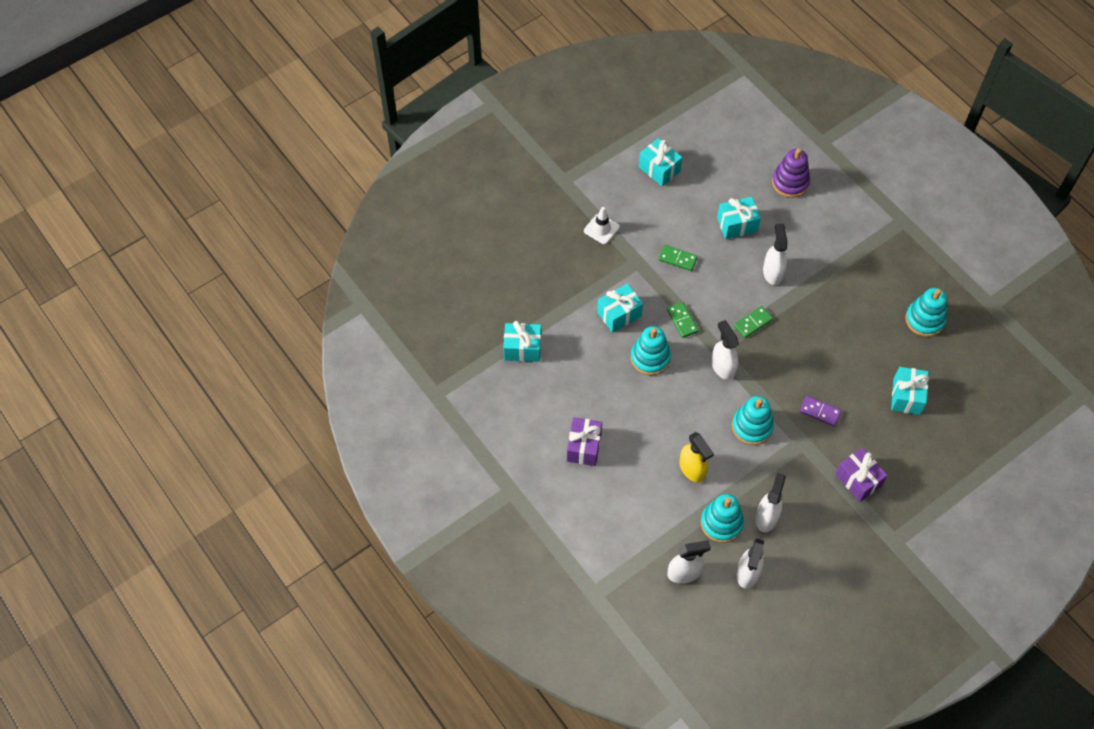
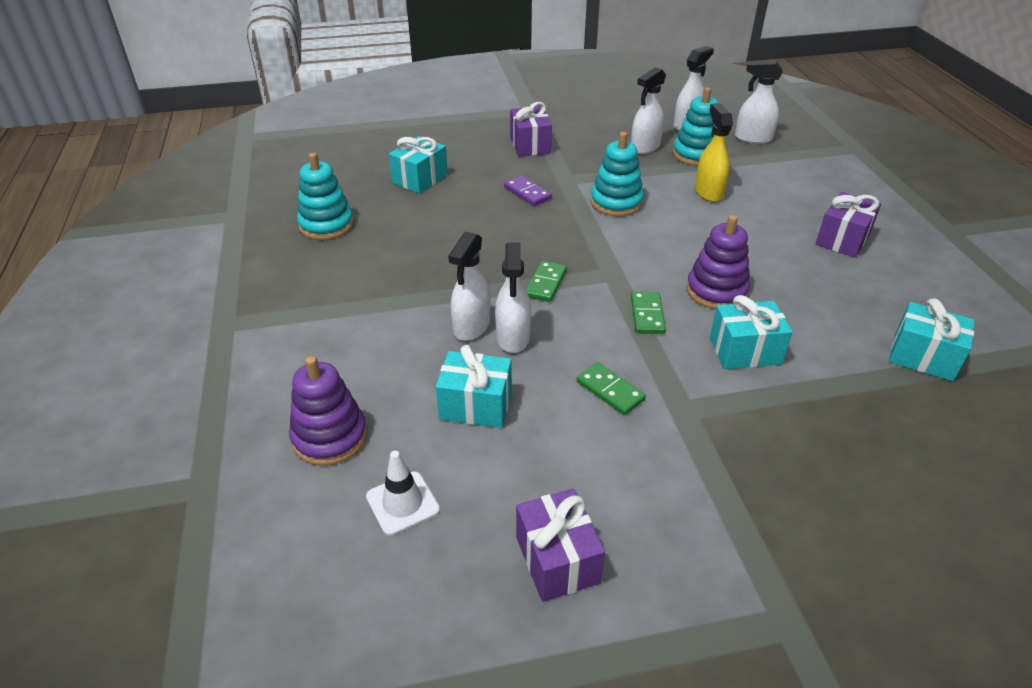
camera: 155 degrees left, 20 degrees down
(601, 229) = (731, 485): white traffic cone -> white traffic cone (402, 503)
(650, 358) = (716, 291): turquoise stacking toy -> purple stacking toy
(659, 169) = (557, 560): turquoise gift -> purple gift
(723, 367) = (618, 256): white spray bottle -> white spray bottle (513, 337)
(753, 323) = (545, 283): green domino -> green domino turned 60 degrees counterclockwise

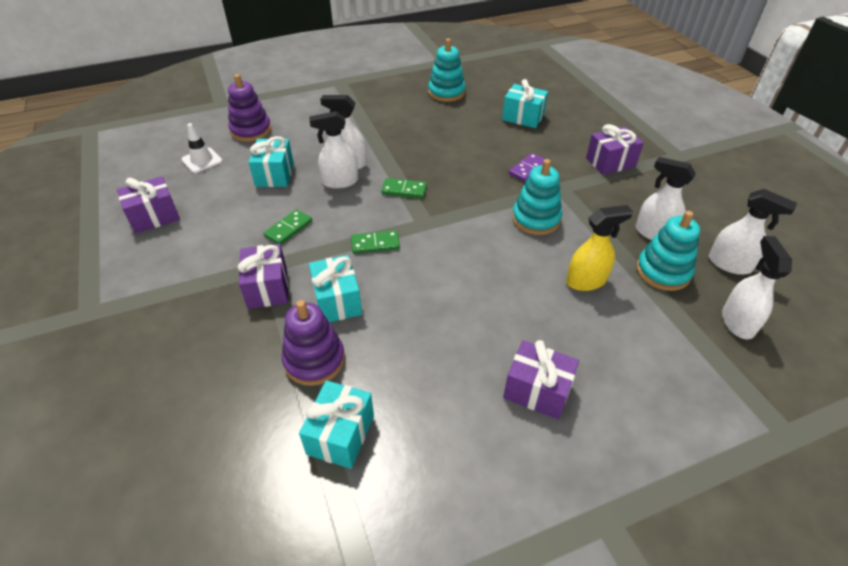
camera: 80 degrees right, 5 degrees up
(716, 291) = (416, 285): purple stacking toy -> purple stacking toy (314, 360)
(726, 411) = (267, 288): none -> purple gift

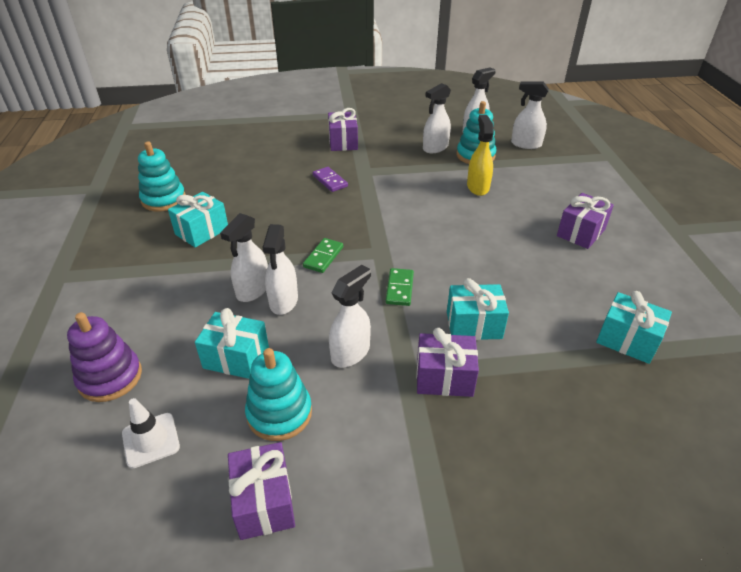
camera: 75 degrees left, 5 degrees down
(288, 229) = (351, 353): green domino -> white spray bottle
(314, 360) = (547, 349): purple stacking toy -> none
(523, 117) = (248, 165): turquoise gift -> turquoise gift (202, 231)
(536, 219) = (399, 192): turquoise stacking toy -> turquoise stacking toy (279, 413)

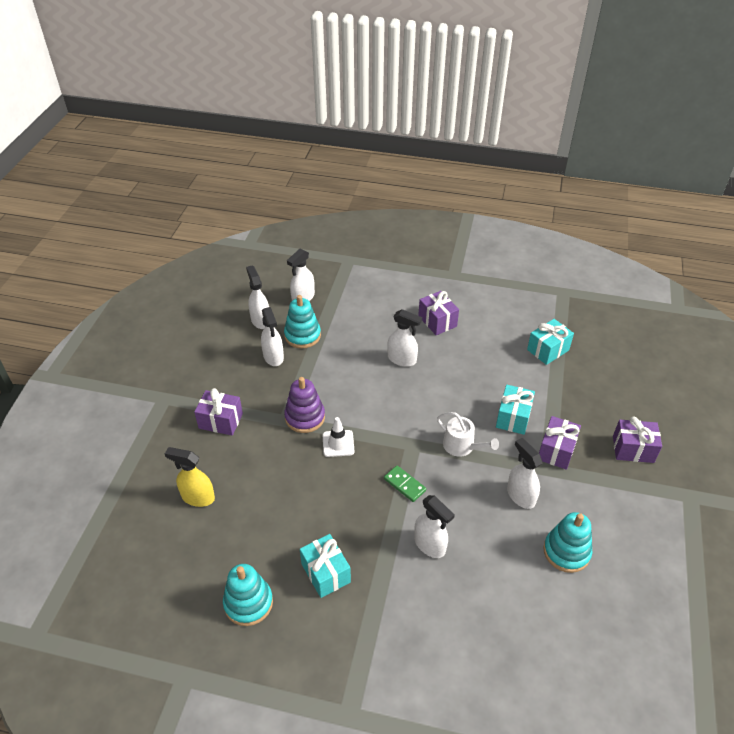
camera: 70 degrees left, 5 degrees up
(110, 377) = (504, 665): purple stacking toy -> purple stacking toy (305, 417)
(151, 440) = (574, 638): white traffic cone -> white traffic cone (338, 443)
(236, 358) = (506, 570): turquoise gift -> none
(264, 502) = (634, 574): purple gift -> purple gift (633, 449)
(283, 301) = (452, 525): white spray bottle -> white spray bottle (402, 359)
(330, 181) = (288, 450): purple domino -> none
(399, 288) = (462, 446): green domino -> white watering can
(477, 187) = (352, 353): yellow spray bottle -> yellow spray bottle (197, 497)

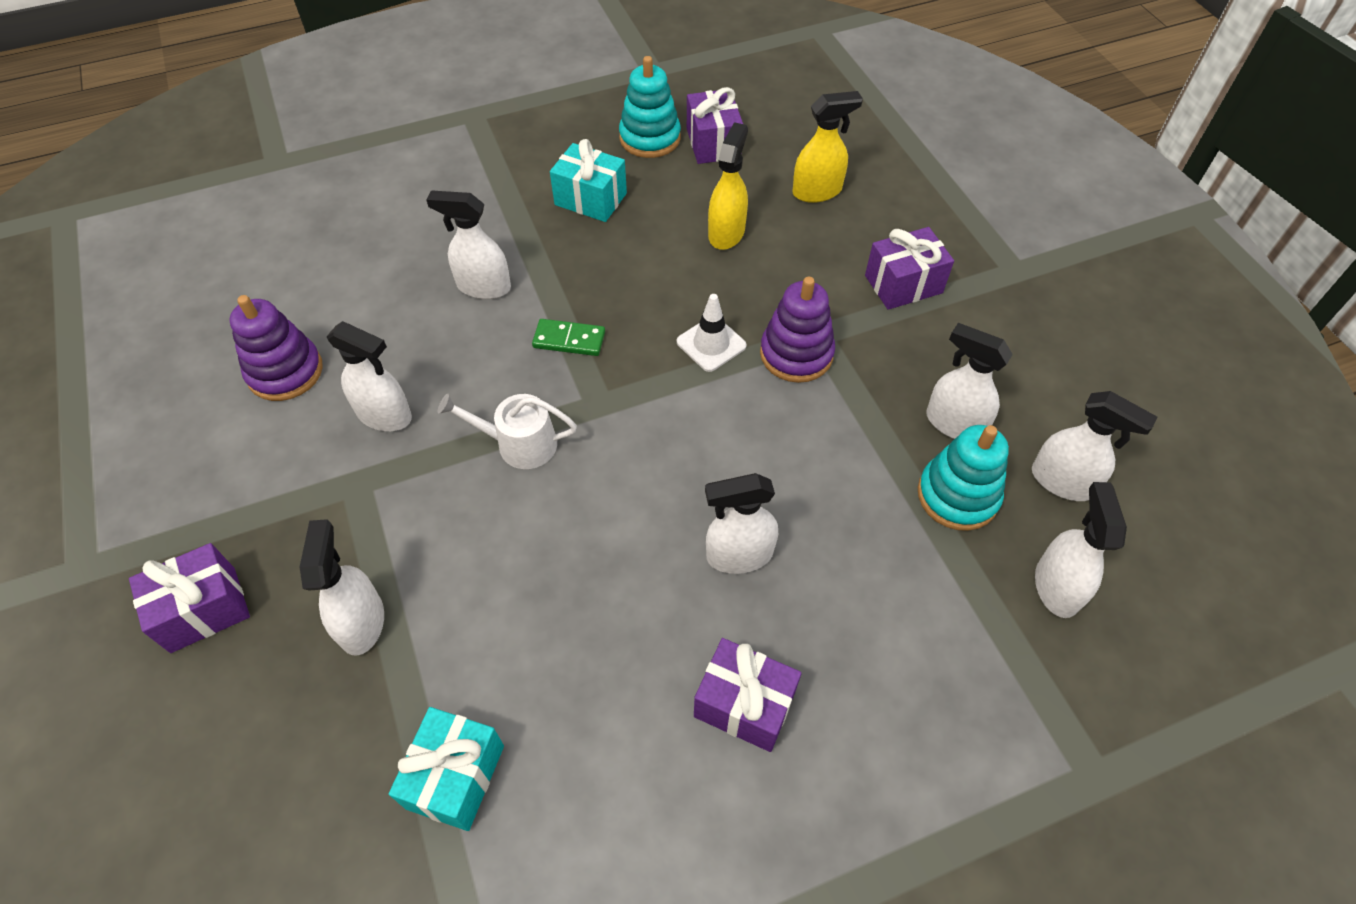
camera: 145 degrees right, 10 degrees up
(272, 500) = (726, 233): none -> yellow spray bottle
(513, 417) = (457, 548): turquoise gift -> none
(556, 450) = (351, 525): purple gift -> purple gift (713, 143)
(565, 411) = (362, 622): none -> white spray bottle
(566, 552) = (285, 372): turquoise stacking toy -> purple stacking toy

